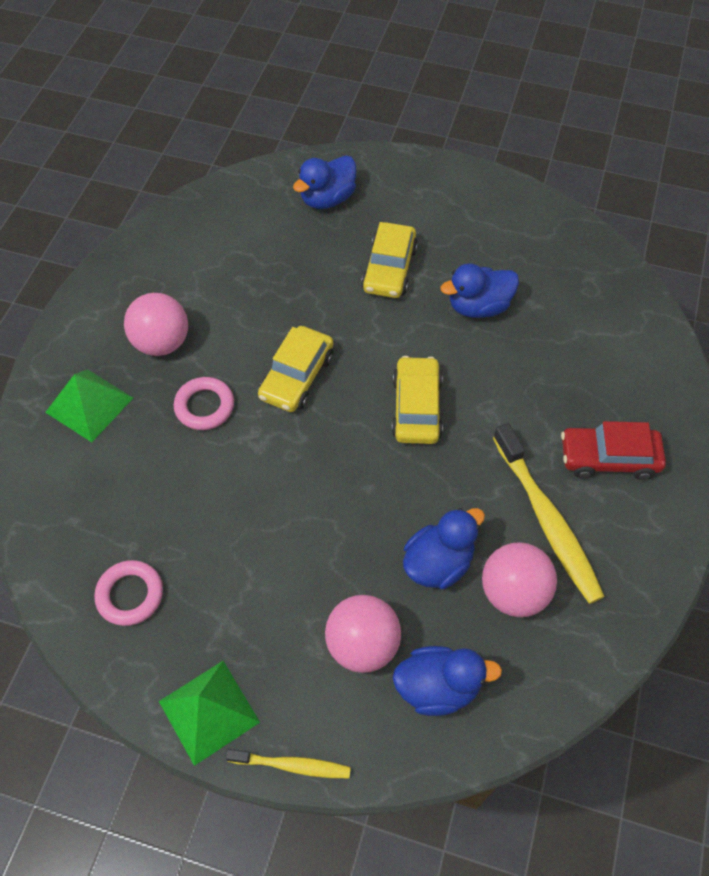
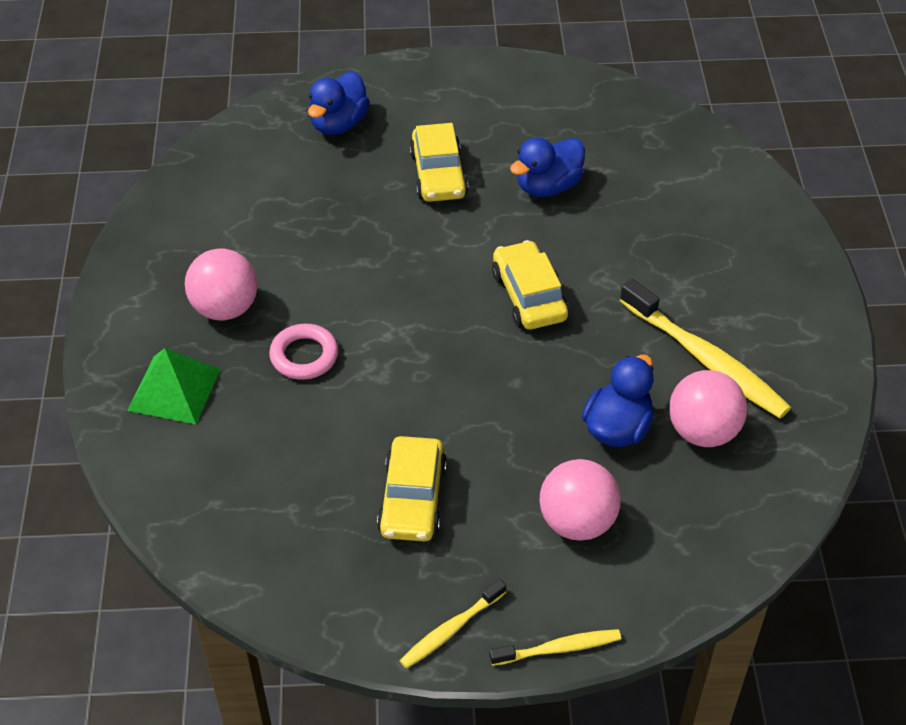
camera: 20 degrees left, 10 degrees down
(130, 595) = (313, 552): pink ring -> none
(209, 711) = (451, 629): green pyramid -> yellow toothbrush
(297, 377) = (390, 301): yellow car -> yellow car (412, 499)
(438, 687) = (668, 535): blue duck -> none
(608, 458) = (739, 288): red car -> none

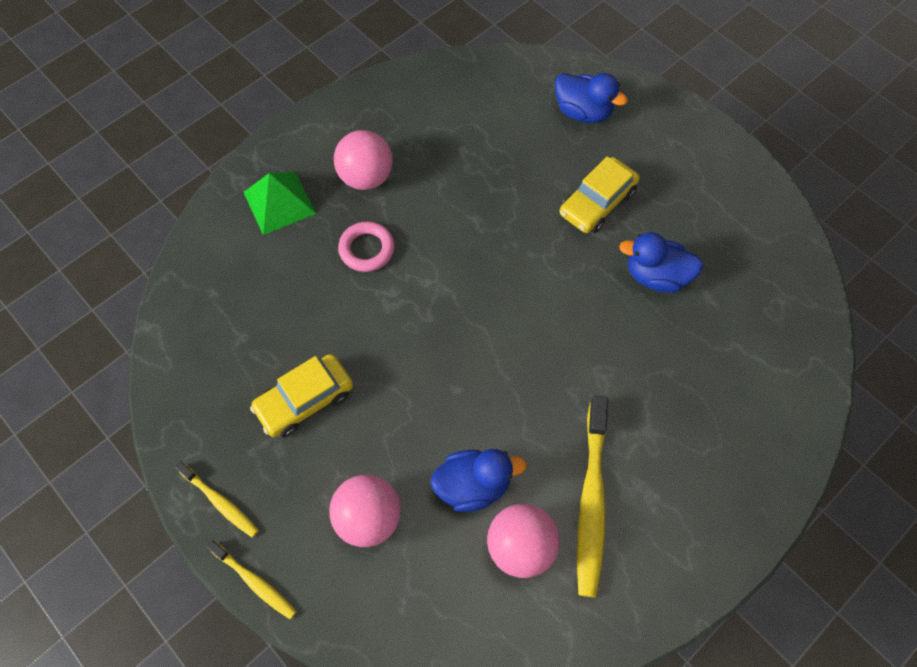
camera: 50 degrees right, 15 degrees up
(338, 124) = (583, 112): blue duck -> blue duck turned 135 degrees counterclockwise
(451, 629) = (220, 502): yellow toothbrush -> yellow toothbrush turned 150 degrees counterclockwise
(529, 296) = (541, 340): yellow car -> none

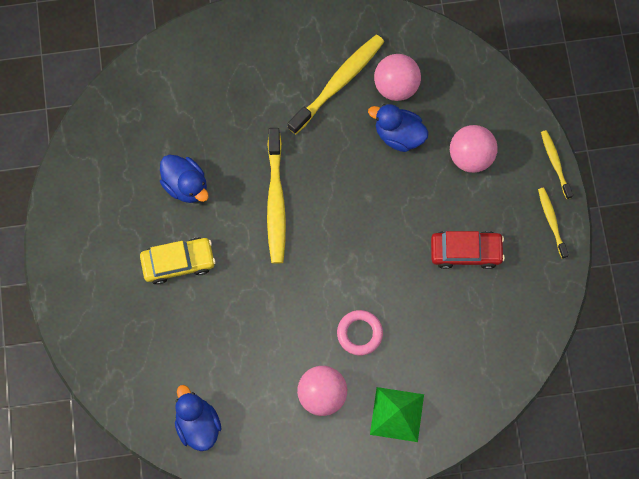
camera: 145 degrees left, 10 degrees up
(305, 400) = (465, 251): yellow car -> red car
(552, 320) = (276, 201): none -> yellow toothbrush
(583, 112) = (126, 342): blue duck -> blue duck (198, 424)

